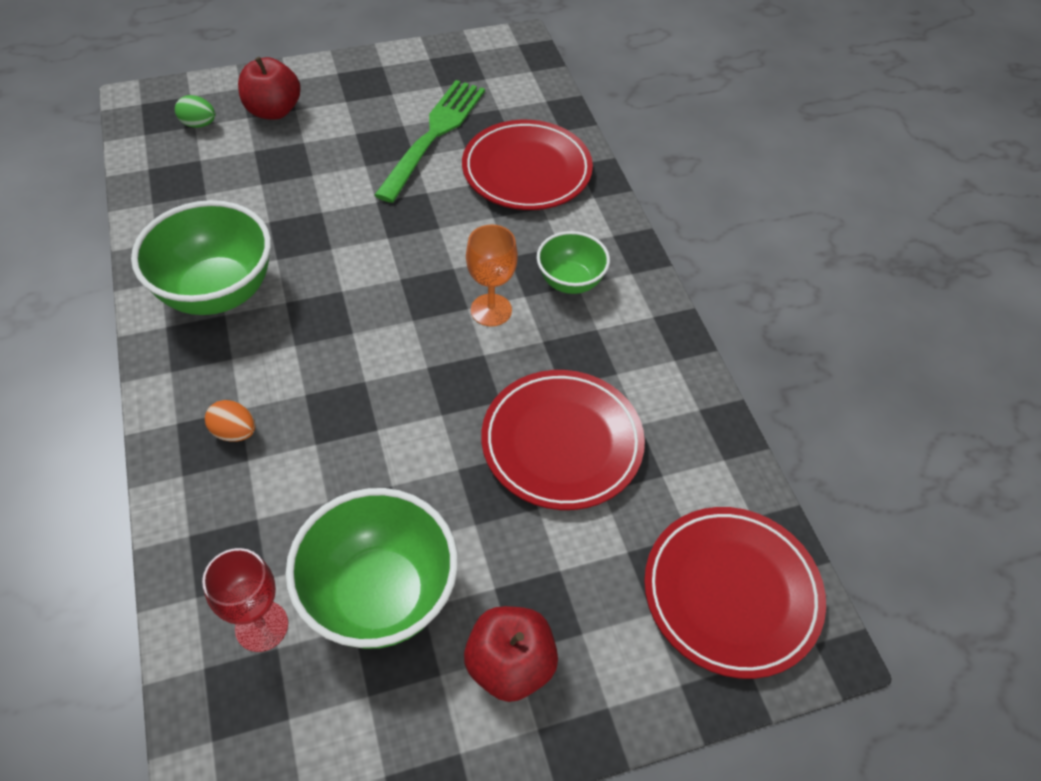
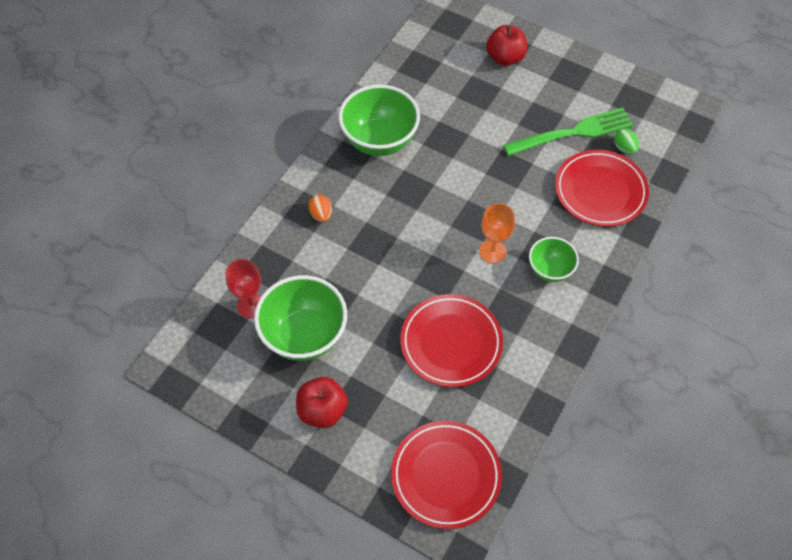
camera: 50 degrees right, 5 degrees up
(199, 124) = (460, 40): green egg -> green egg (624, 148)

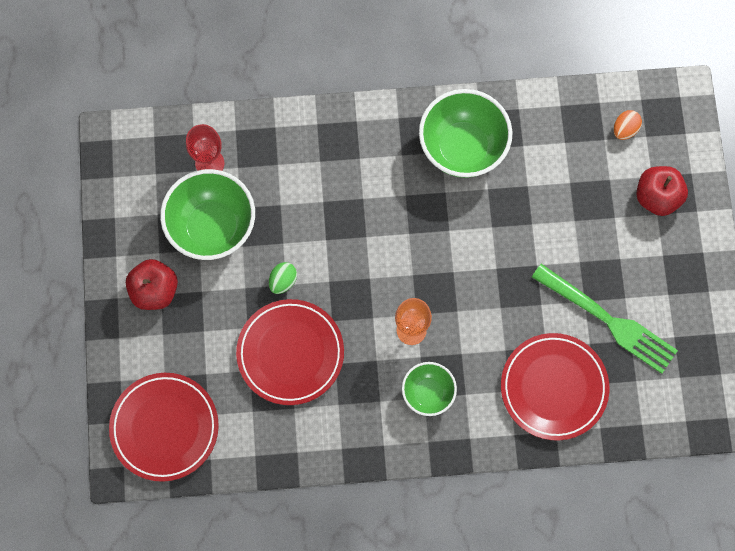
camera: 55 degrees right, 15 degrees up
(321, 214) = (342, 154): orange egg -> orange egg (625, 129)
(624, 148) = (625, 381): green egg -> green egg (283, 281)

